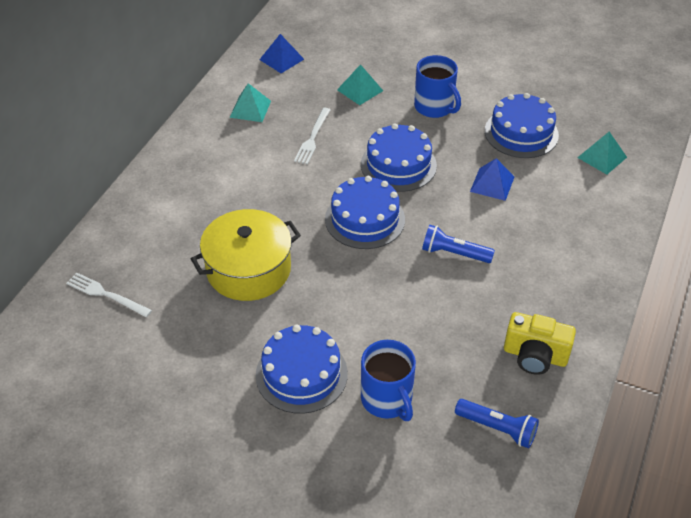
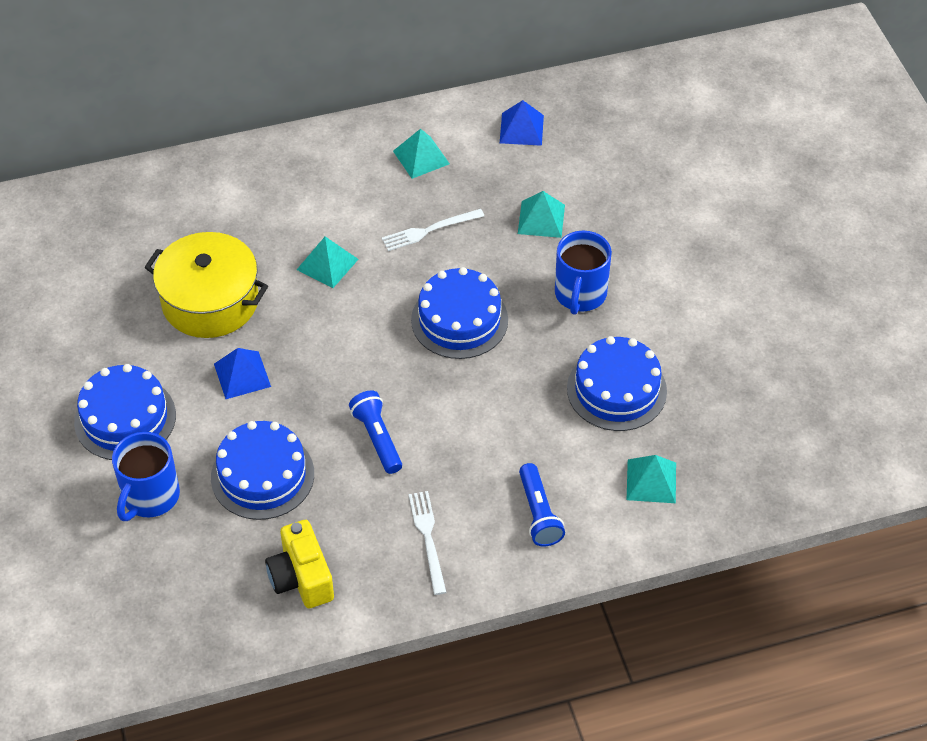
camera: 50 degrees right, 5 degrees up
(106, 294) = (92, 228): white fork -> white fork (428, 538)
(285, 196) = (327, 264): none -> turquoise pyramid
(365, 219) = (356, 342): blue cake -> blue cake (262, 475)
(492, 184) = (509, 411): blue pyramid -> blue pyramid (242, 375)
(497, 428) = (187, 597): blue flashlight -> blue flashlight (538, 513)

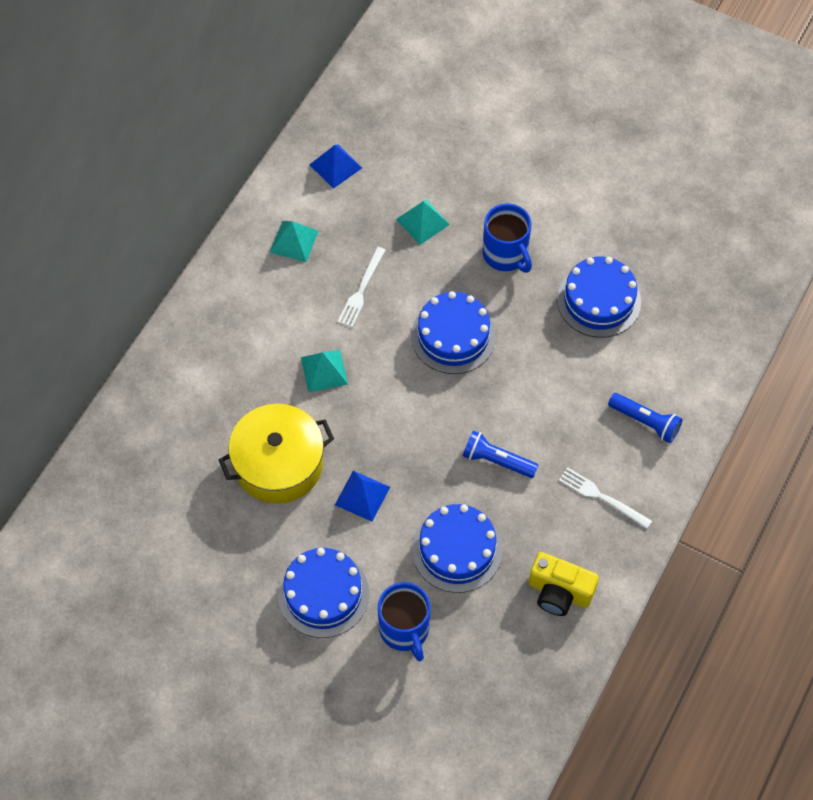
camera: 45 degrees left, 10 degrees up
(651, 481) = (683, 342): turquoise pyramid -> none

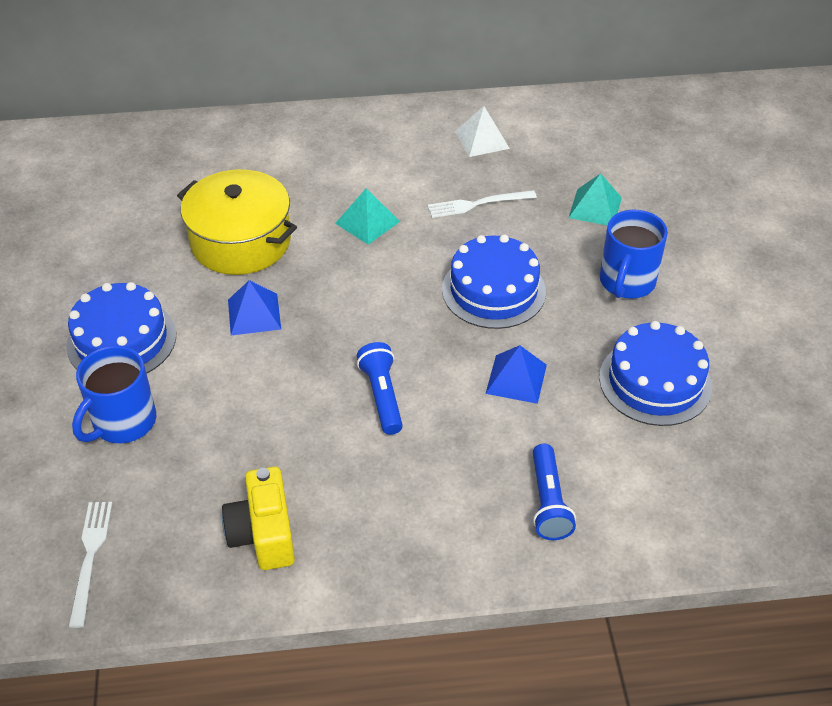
camera: 55 degrees right, 15 degrees down
(294, 241) = (482, 140): turquoise pyramid -> white pyramid
(335, 166) = (587, 126): blue pyramid -> blue pyramid (516, 379)
(457, 550) = (249, 417): blue cake -> none
(602, 497) = (416, 511): white fork -> white fork (90, 557)

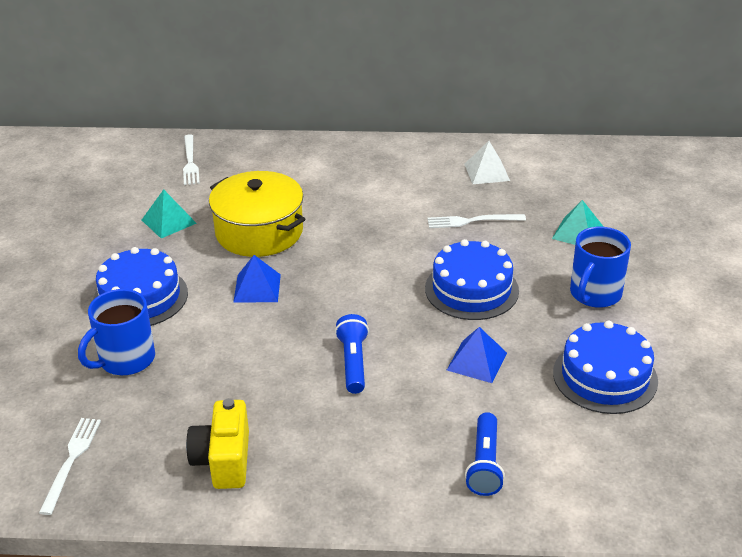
camera: 10 degrees right, 10 degrees down
(139, 157) = (190, 162): none -> white fork
(367, 222) = (371, 227): turquoise pyramid -> turquoise pyramid (168, 221)

